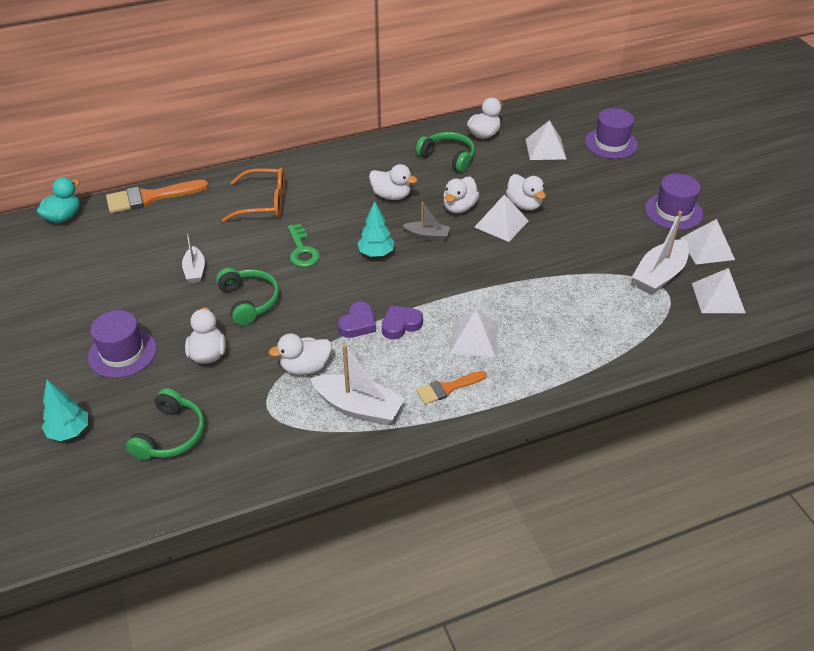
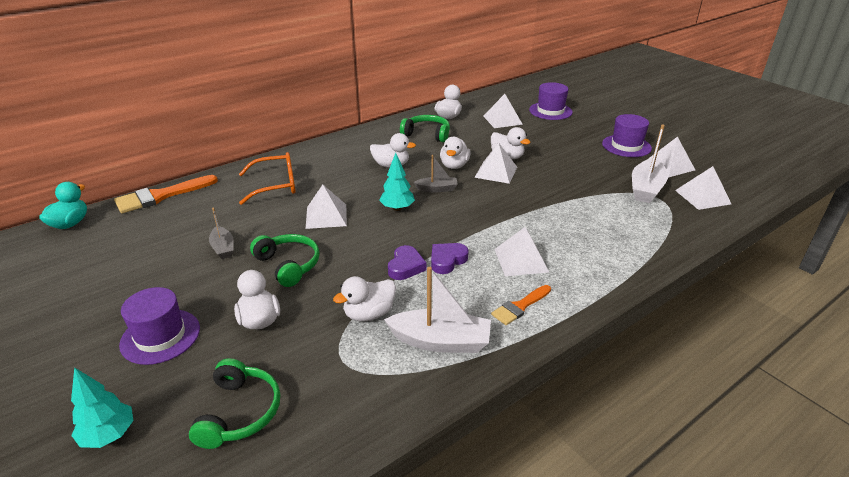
camera: 15 degrees left, 10 degrees down
(195, 270) = (223, 248): white boat -> grey boat
(302, 250) = (326, 216): green key -> white pyramid

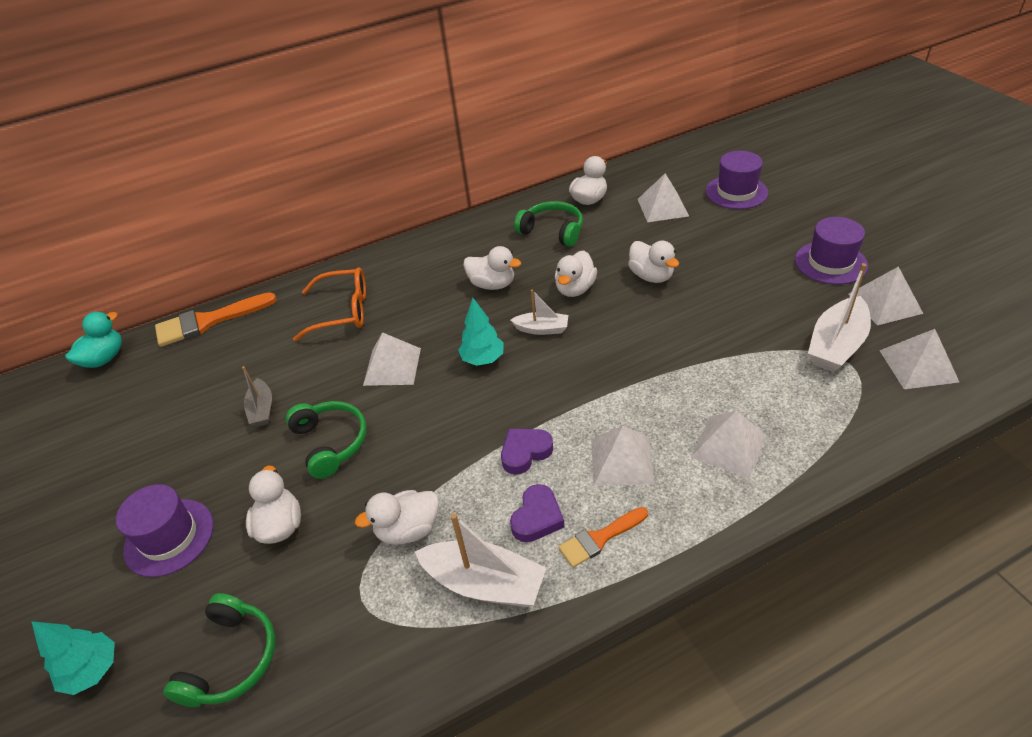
camera: 15 degrees right, 10 degrees up
(406, 266) = (470, 458): purple heart -> purple heart (537, 517)
(437, 189) = (542, 329): grey boat -> white boat
(496, 172) = (629, 303): white pyramid -> white pyramid (729, 446)

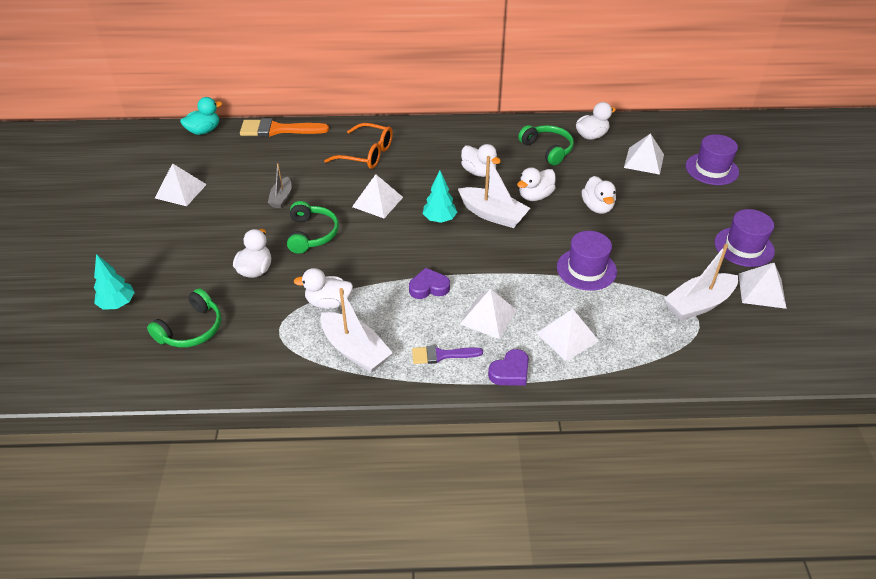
camera: 20 degrees right, 0 degrees up
(169, 537) = (190, 251): purple hat -> purple hat (586, 269)
(537, 517) = (411, 328): purple heart -> purple heart (510, 372)
(542, 329) = (493, 214): white boat -> white boat, size x1.71
(600, 538) = (442, 355): orange brush -> purple brush
(918, 366) = (749, 341): white pyramid -> white pyramid (180, 191)

